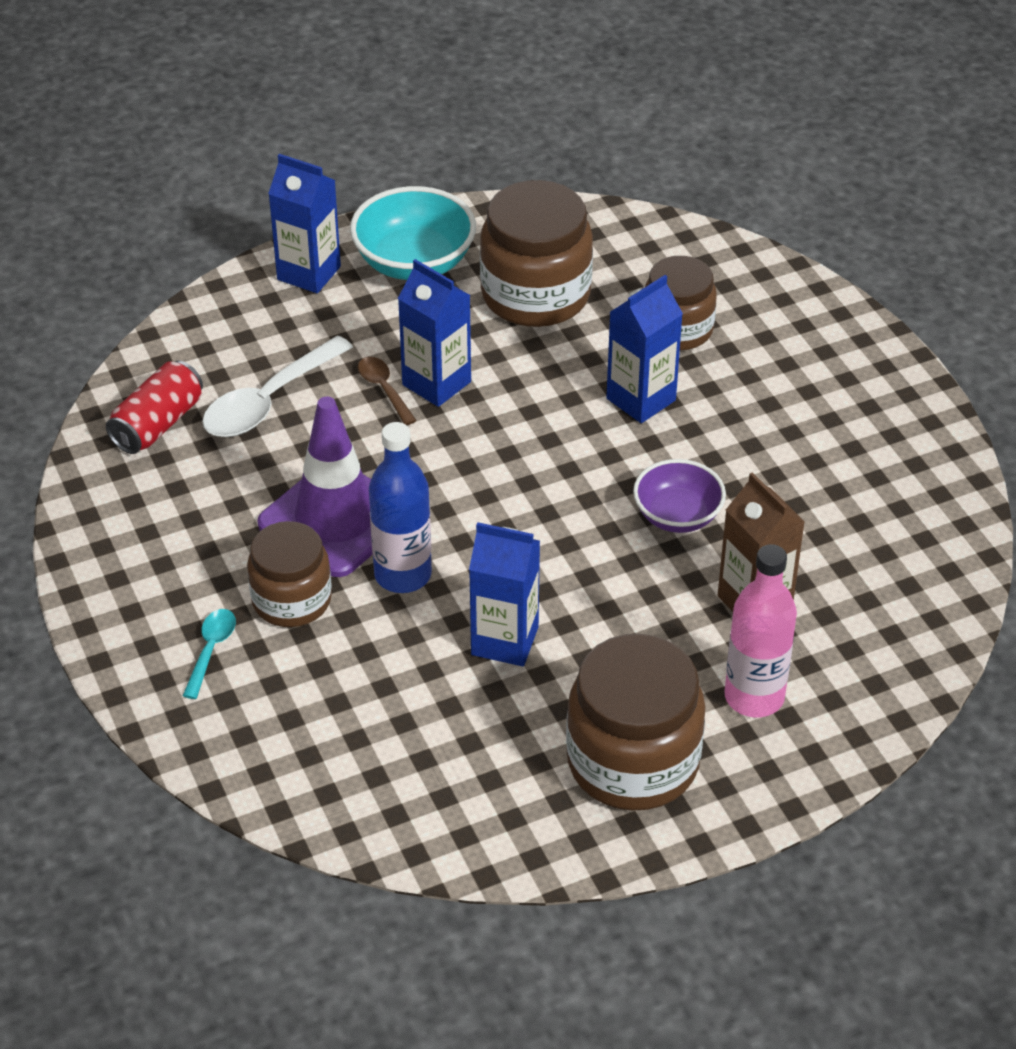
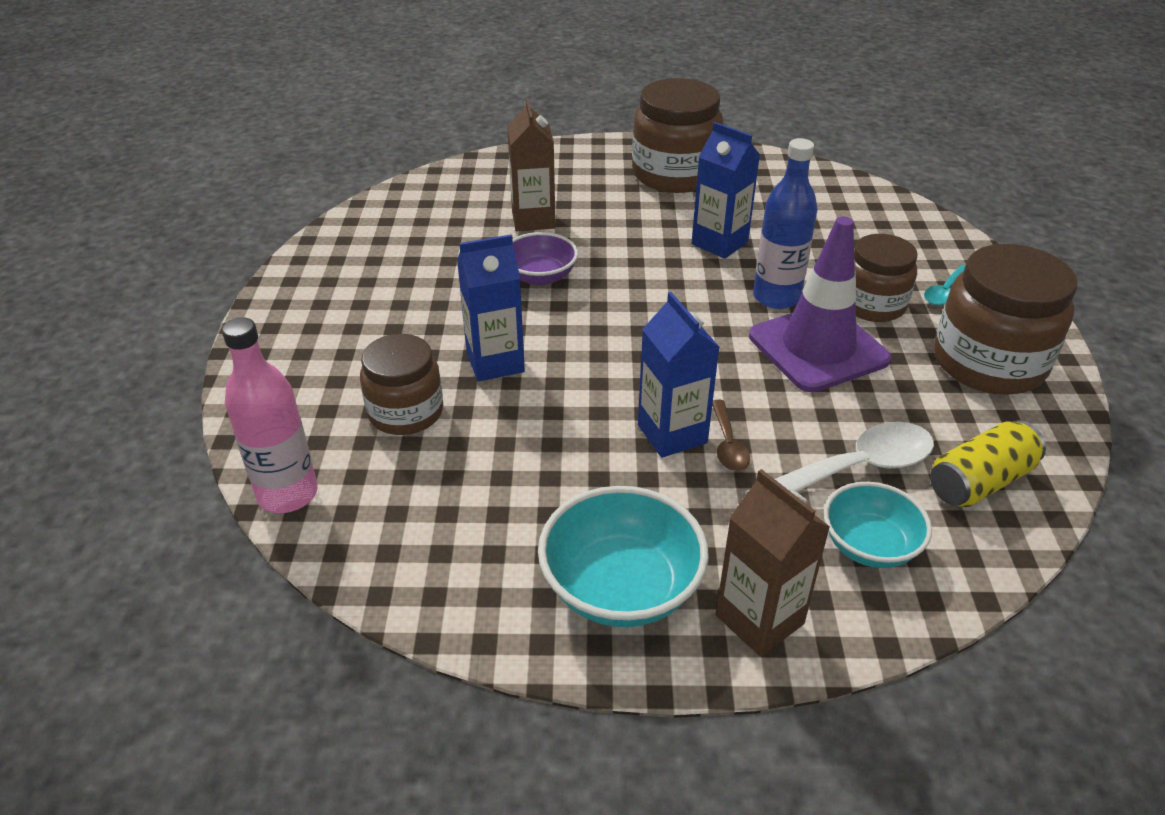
camera: 155 degrees left, 5 degrees down
(158, 424) = (980, 482): red can -> yellow can
(242, 344) = (869, 545): none -> turquoise bowl
(309, 273) = (759, 619): blue carton -> brown carton
(535, 295) = (511, 495): brown jar -> brown jar (988, 363)
(754, 697) = (577, 181): pink bottle -> pink bottle (288, 494)

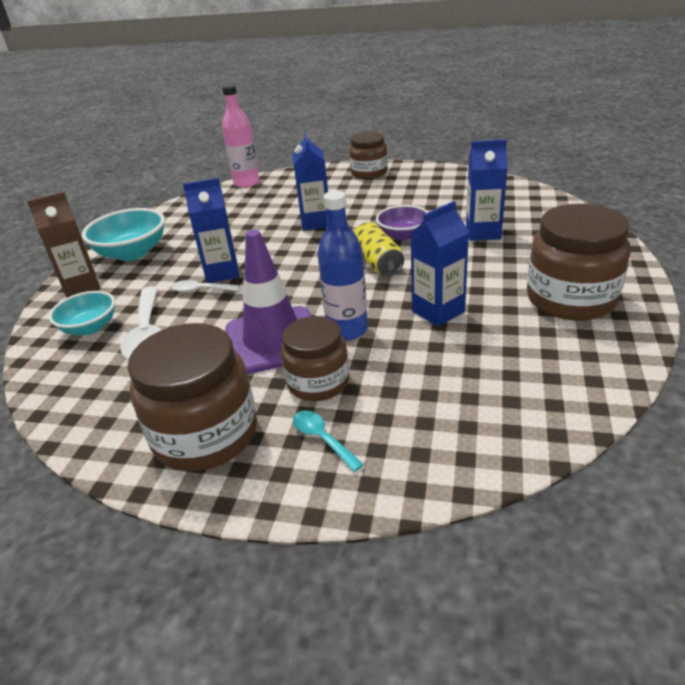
camera: 105 degrees right, 5 degrees down
(406, 412) = (286, 202): brown jar -> brown jar (369, 173)
(533, 220) = (483, 233): brown carton -> blue carton
(728, 444) = (201, 290): brown spoon -> white spoon
(980, 482) = (94, 386): yellow can -> yellow can (377, 263)

